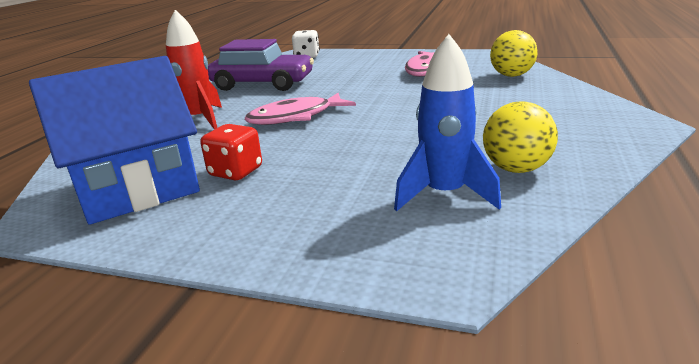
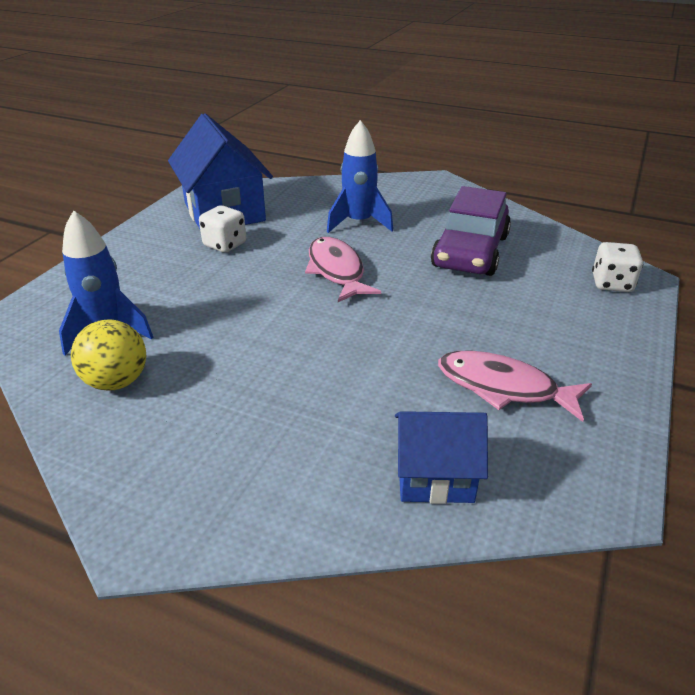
camera: 95 degrees right, 10 degrees up
(199, 120) = (359, 223): red rocket -> blue rocket
(236, 172) = (225, 245): red dice -> white dice
(511, 75) = (435, 477): yellow ball -> blue house

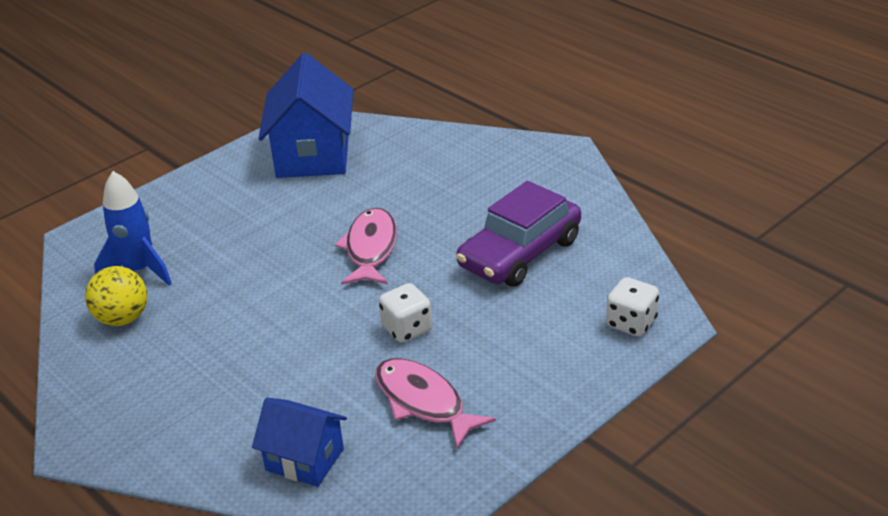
camera: 25 degrees right, 0 degrees up
(225, 245) = (288, 196): white dice -> white dice (407, 329)
(359, 223) = (435, 194): blue rocket -> none

